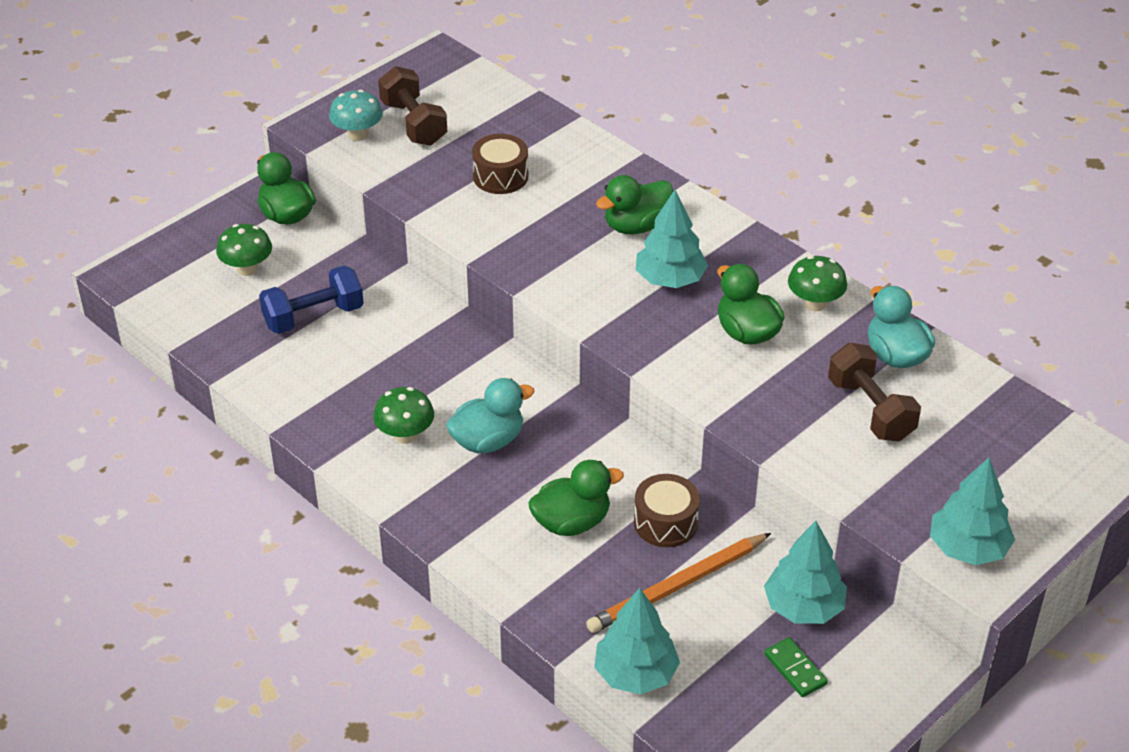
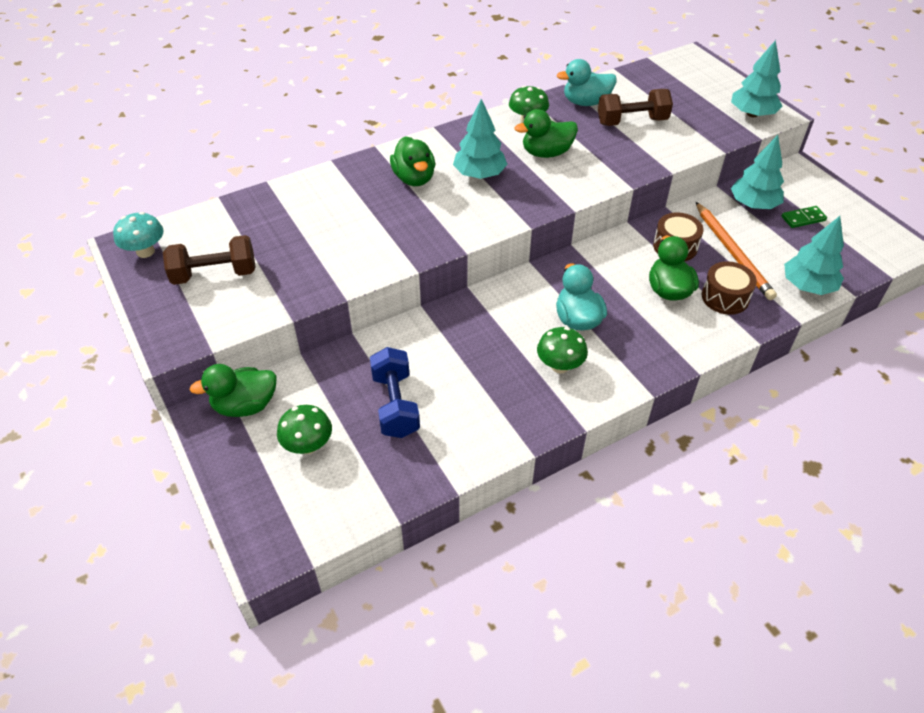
camera: 75 degrees left, 5 degrees up
(357, 135) = (207, 312): turquoise mushroom -> turquoise mushroom (145, 251)
(500, 176) = (318, 235): brown drum -> brown drum (725, 297)

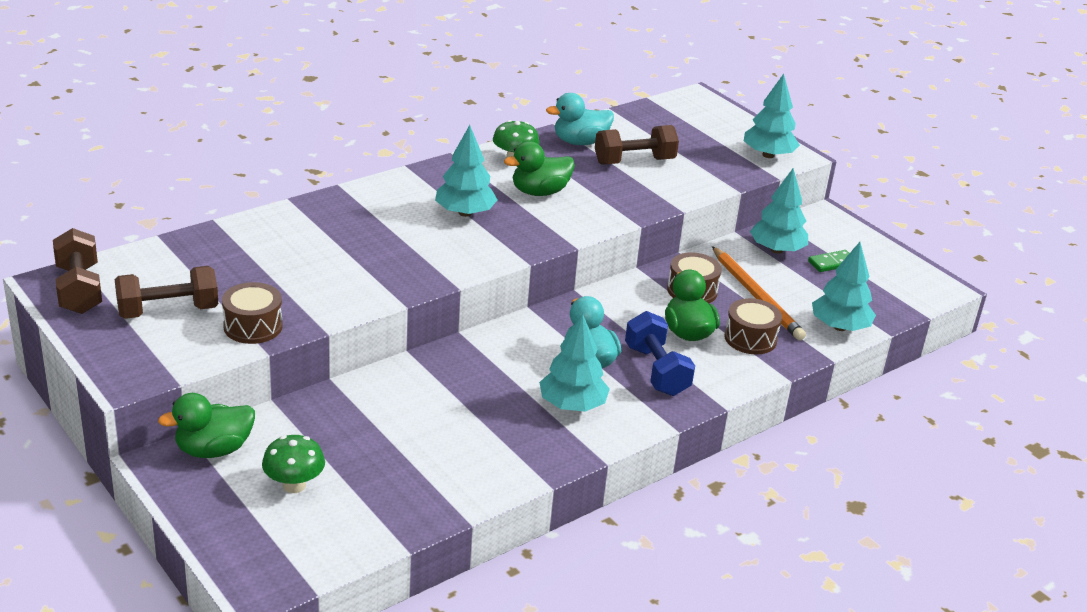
camera: 10 degrees left, 15 degrees down
(145, 251) = (79, 289): turquoise mushroom -> brown dumbbell
(283, 291) = (253, 326): none -> brown drum
(395, 405) = (390, 445): blue dumbbell -> blue dumbbell (656, 371)
(414, 178) = (389, 217): green duck -> none
(560, 366) = (572, 405): green mushroom -> turquoise tree

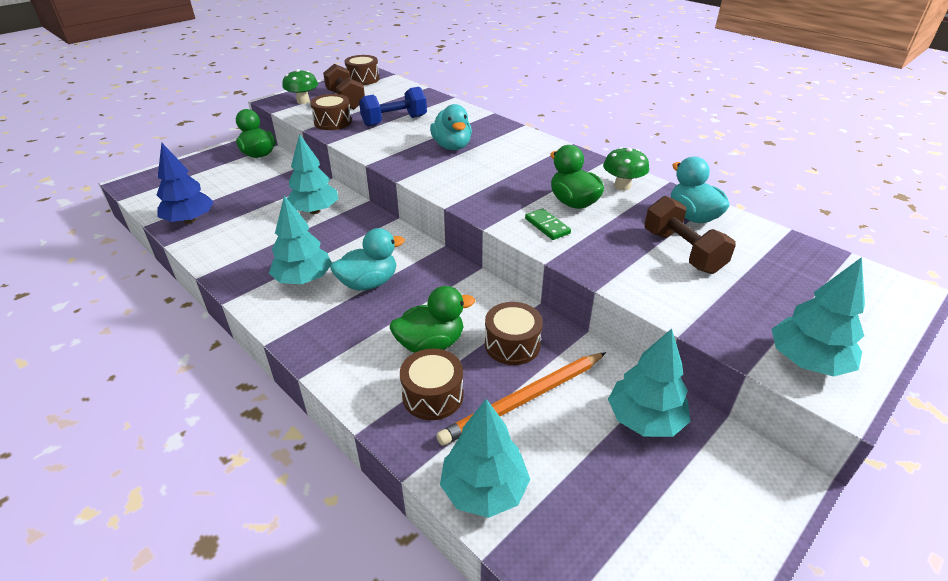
camera: 85 degrees right, 5 degrees up
(79, 289) = (363, 79): brown dumbbell -> brown drum
(294, 485) = (220, 181): green mushroom -> green mushroom (303, 101)
(380, 241) = (452, 146): none -> turquoise duck
(409, 506) = (190, 220): none -> blue tree
(465, 213) = (513, 173): turquoise tree -> turquoise tree (315, 211)
(656, 371) = (360, 325): blue dumbbell -> blue dumbbell (394, 121)
(832, 263) = (647, 484): green domino -> green domino (547, 226)

